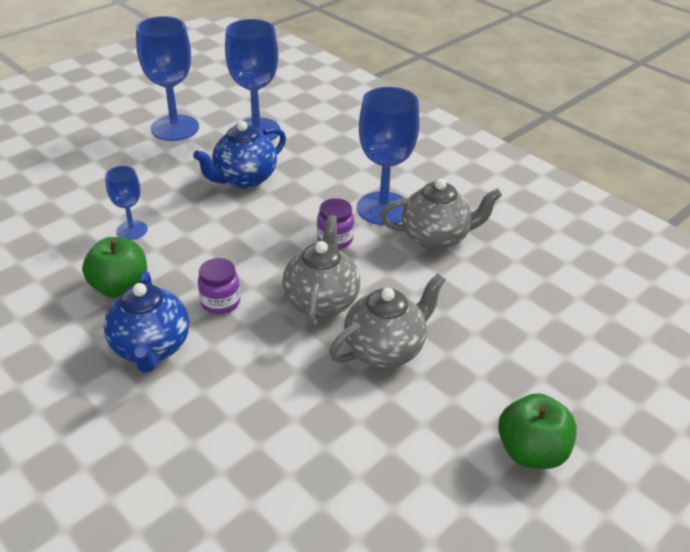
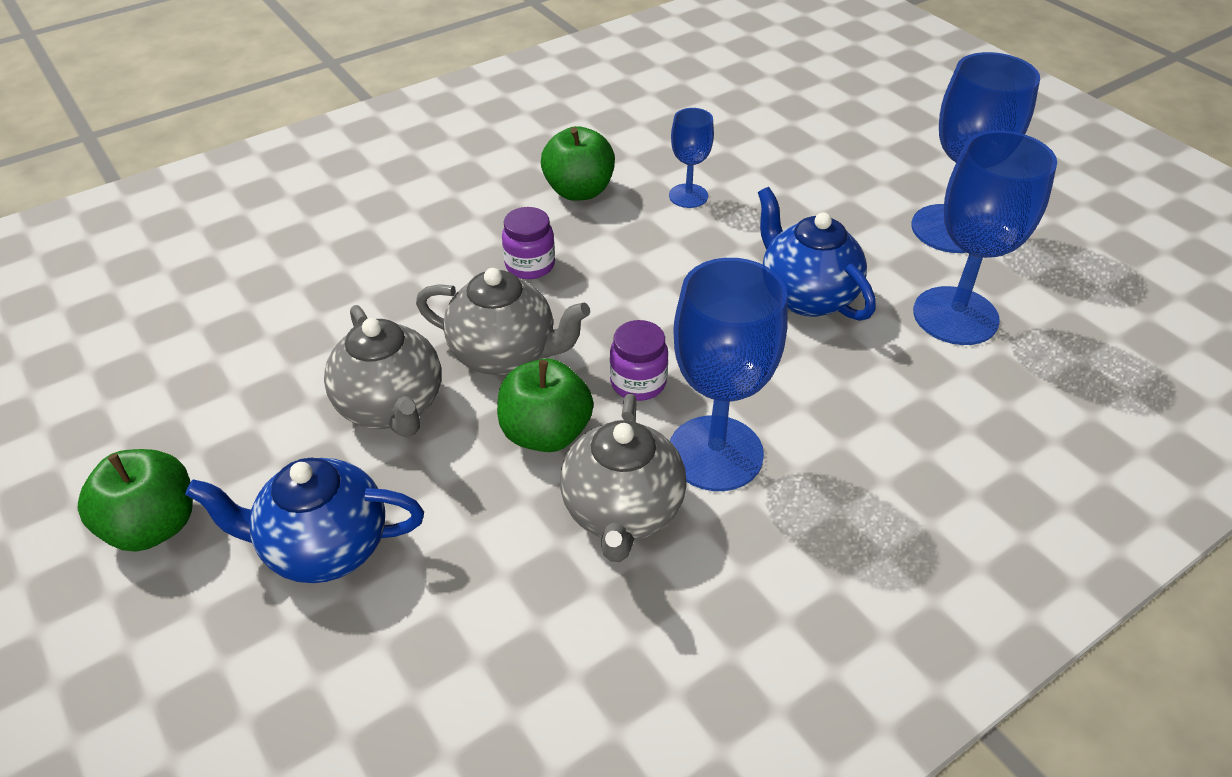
camera: 100 degrees right, 5 degrees up
(151, 348) = (470, 214): blue teapot -> blue teapot (324, 547)
(387, 273) = (546, 433): none -> green apple

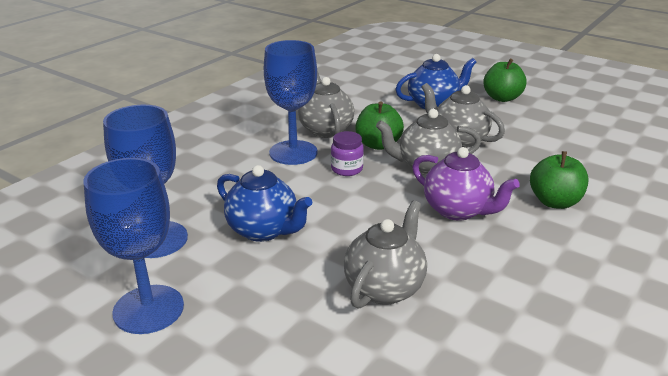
camera: 160 degrees right, 15 degrees down
(530, 265) = (457, 210): purple jar -> purple teapot
(579, 191) = (475, 271): green apple -> green apple (554, 202)
(688, 196) = (385, 288): blue goblet -> grey teapot

